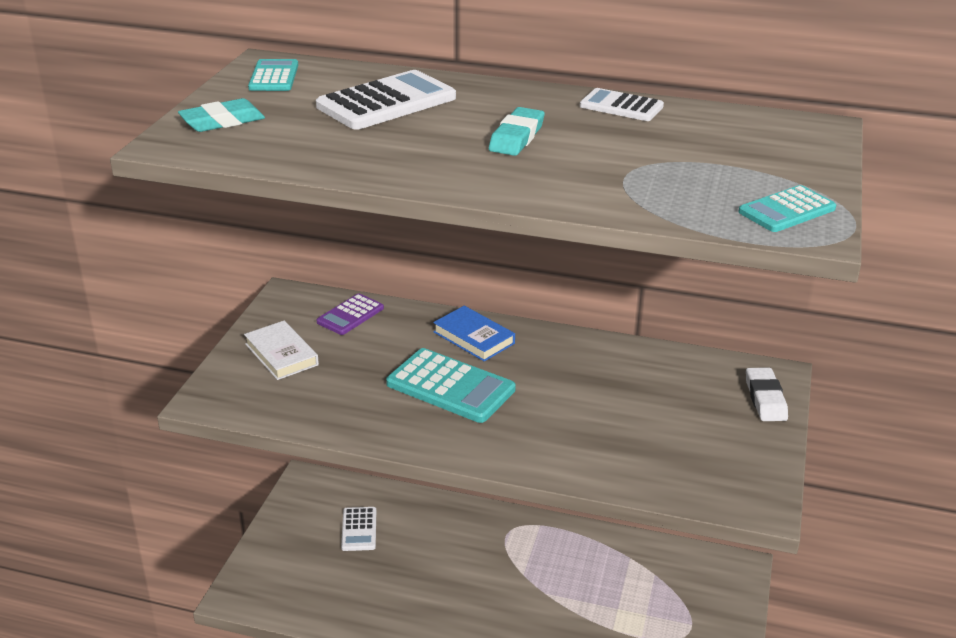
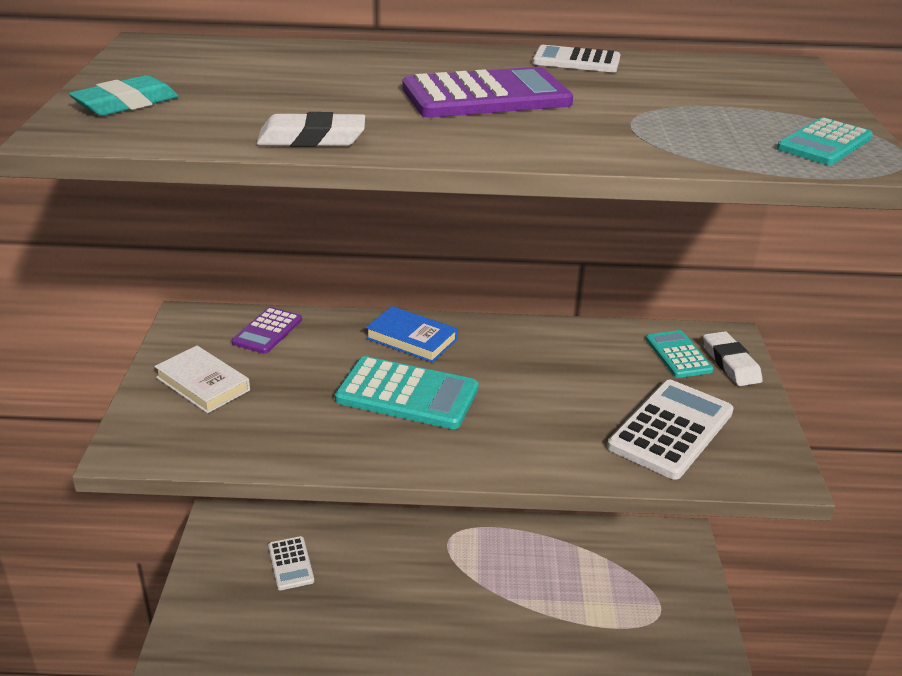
camera: 15 degrees left, 0 degrees up
(274, 77) = (168, 56): turquoise calculator -> turquoise calculator (678, 355)
(350, 167) = (312, 139): none -> white eraser
(386, 102) = (316, 73): white calculator -> white calculator (671, 430)
(516, 137) = (486, 96): turquoise eraser -> purple calculator

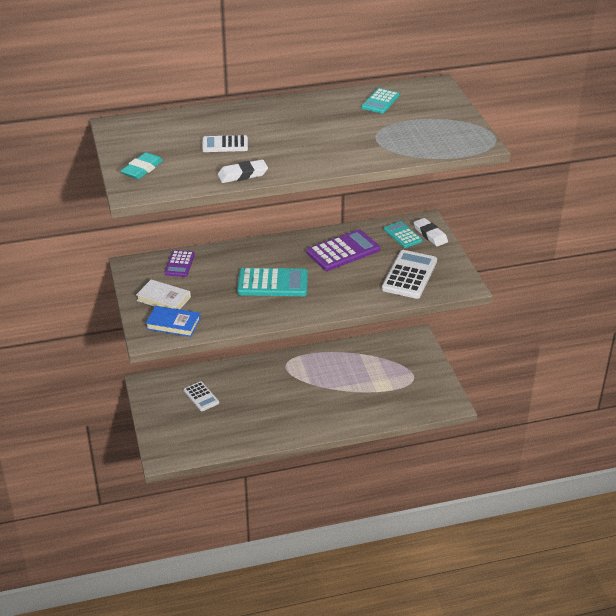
camera: 15 degrees left, 5 degrees up
(411, 339) = (260, 253): blue book -> blue book (173, 324)
(486, 96) = (304, 133): purple calculator -> purple calculator (343, 251)
(576, 61) = (334, 99): white calculator -> white calculator (225, 144)
(824, 143) = (461, 136): turquoise calculator -> turquoise calculator (380, 101)

